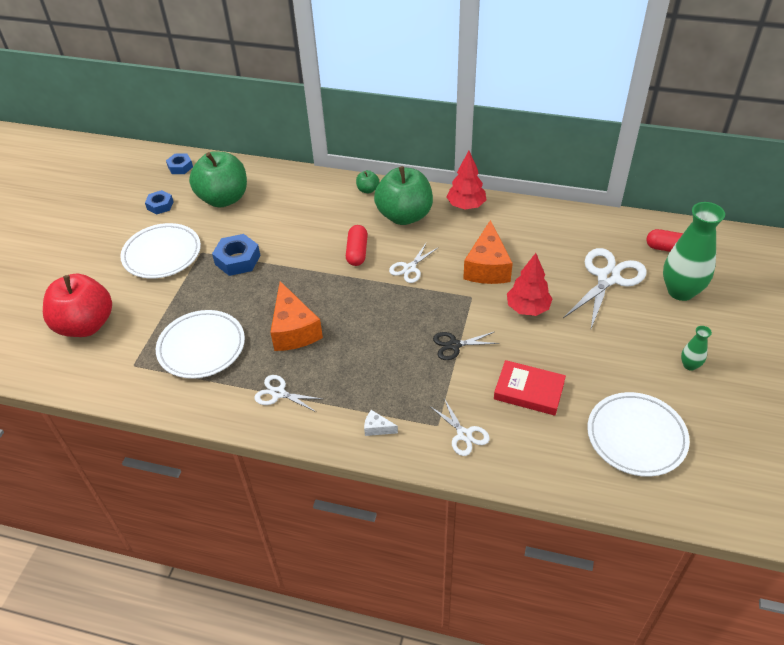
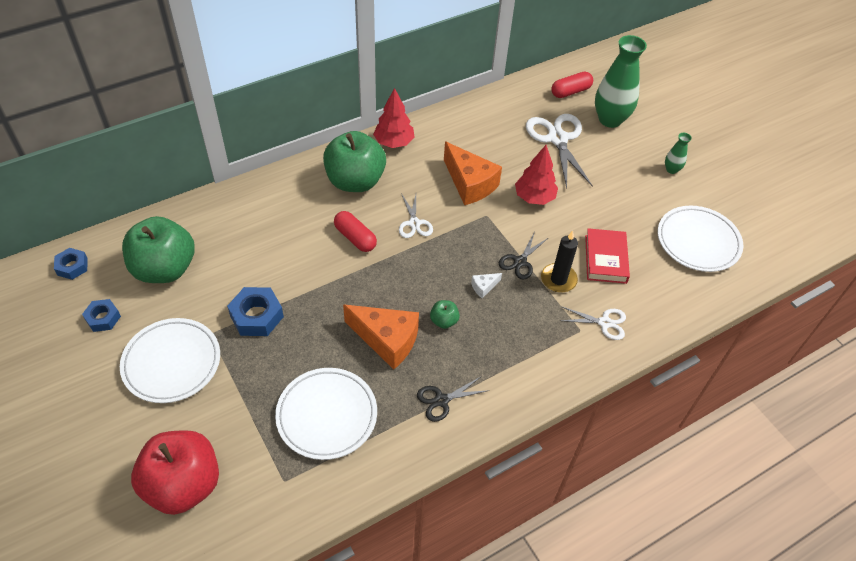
camera: 50 degrees left, 5 degrees up
(278, 393) = (441, 400): white scissors -> black scissors
(368, 190) = (295, 177): green apple -> green apple (444, 321)
(377, 428) = (545, 366): white cheese -> white cheese (484, 287)
(468, 378) = (558, 279): none -> black candle
(529, 391) = (605, 259): red book -> red book turned 60 degrees counterclockwise

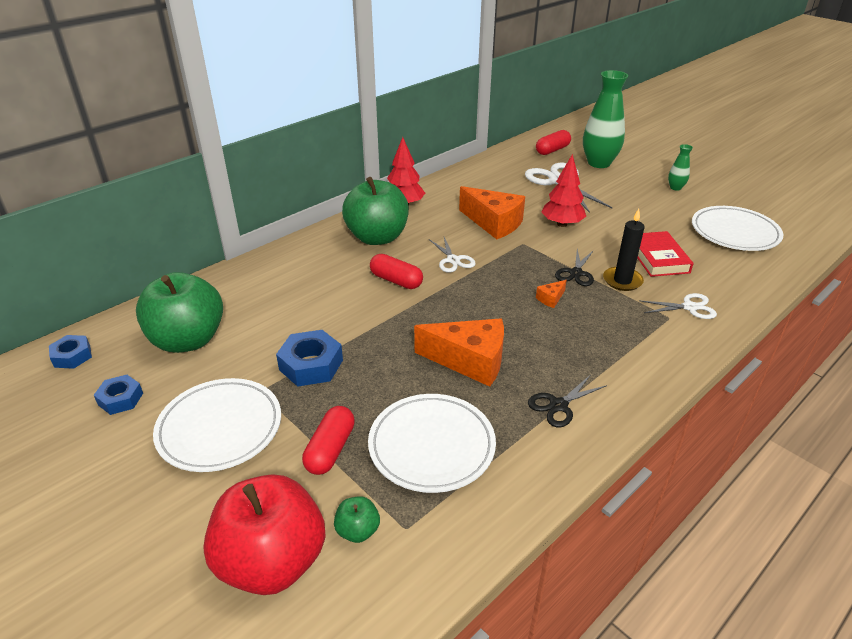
camera: 10 degrees left, 15 degrees down
(249, 401) = (330, 449): none -> red capsule
(444, 321) = (524, 334): green apple -> green apple (358, 530)
(484, 287) = (551, 299): white cheese -> orange cheese

